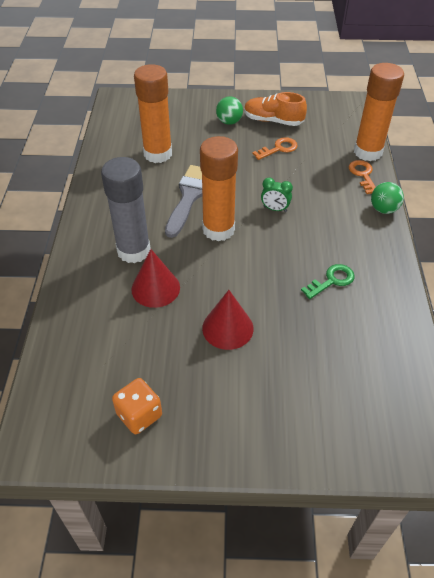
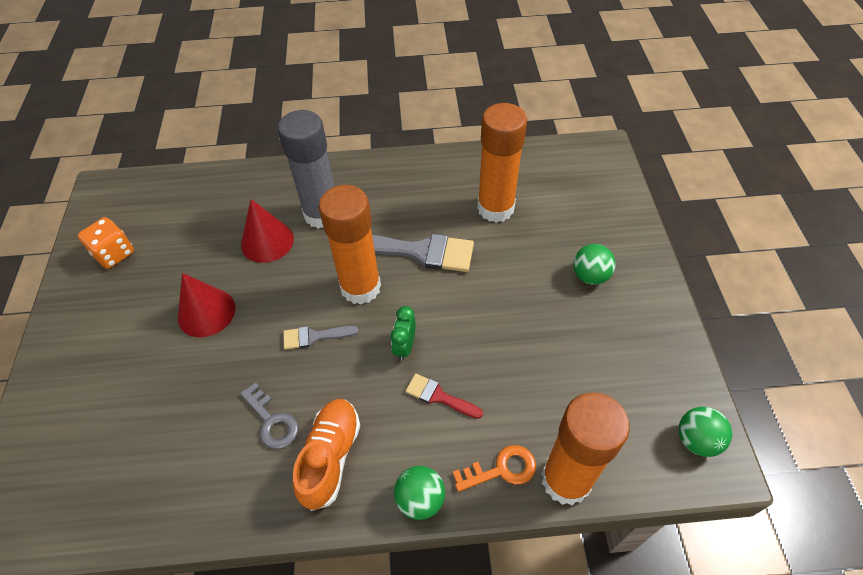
camera: 85 degrees right, 5 degrees up
(261, 257) = (314, 337): none -> grey brush
(273, 121) = (611, 332): orange shoe -> orange shoe (330, 457)
(279, 149) = (541, 344): orange key -> none
(314, 196) = (438, 396): none -> red brush
(332, 280) = (272, 421): green key -> grey key
(343, 105) = (696, 440): none -> green ball

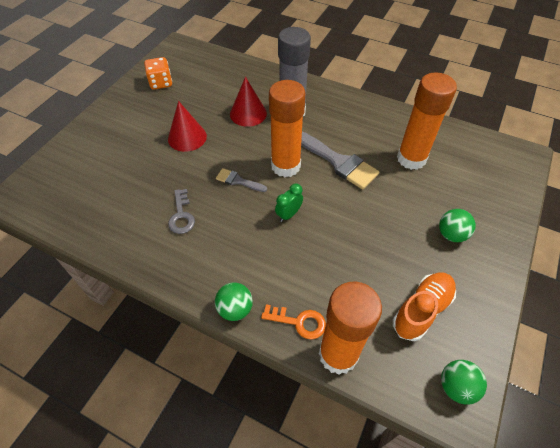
camera: 30 degrees right, 0 degrees up
(330, 457) = (199, 254): orange shoe -> orange shoe (421, 310)
(438, 396) = (289, 255): red brush -> none

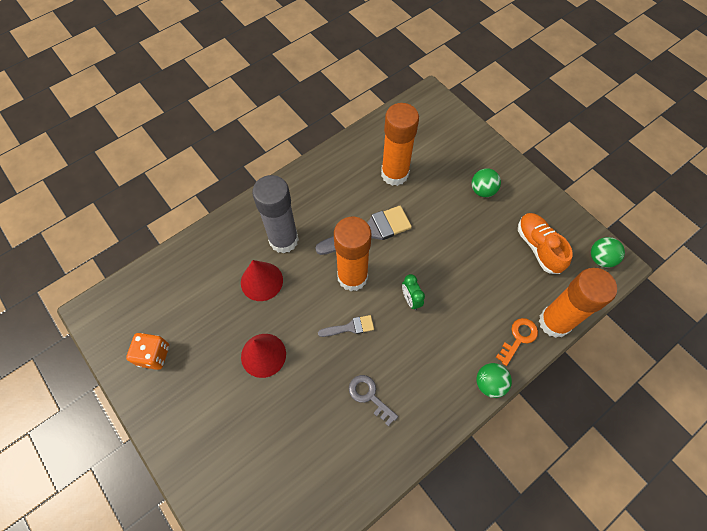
camera: 65 degrees left, 10 degrees up
(181, 216) = (369, 396): grey key -> grey key turned 150 degrees counterclockwise
(238, 181) = (350, 327): grey brush -> grey brush turned 150 degrees counterclockwise

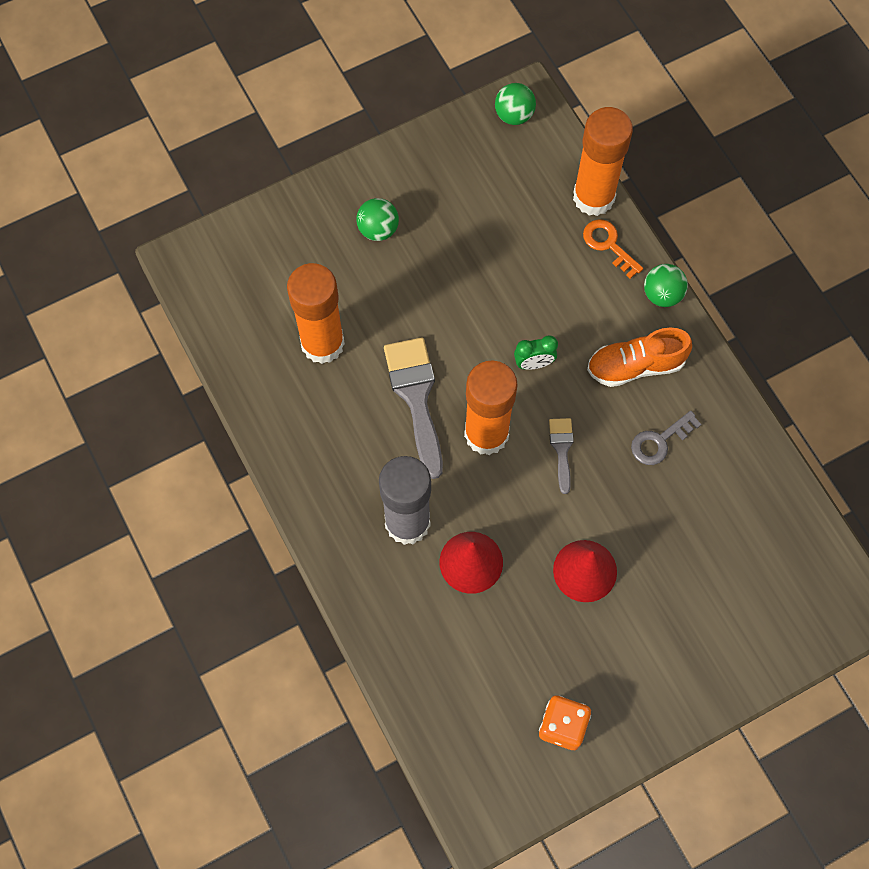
camera: 80 degrees left, 5 degrees up
(538, 247) = (484, 184): orange shoe -> orange shoe (635, 365)

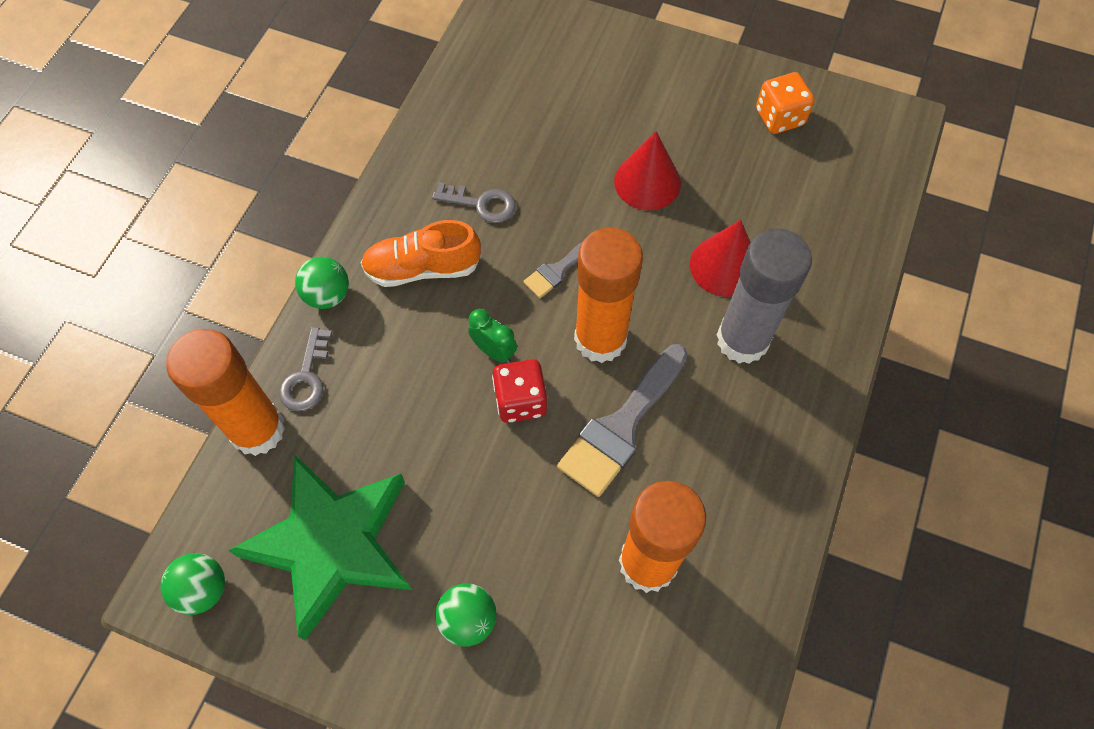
camera: 130 degrees left, 5 degrees down
(483, 191) = (332, 544): none -> green star
(485, 353) = (520, 400): none -> red dice
(608, 244) = (306, 377): orange key -> grey key
(635, 365) = (423, 268): orange shoe -> orange shoe turned 135 degrees clockwise

